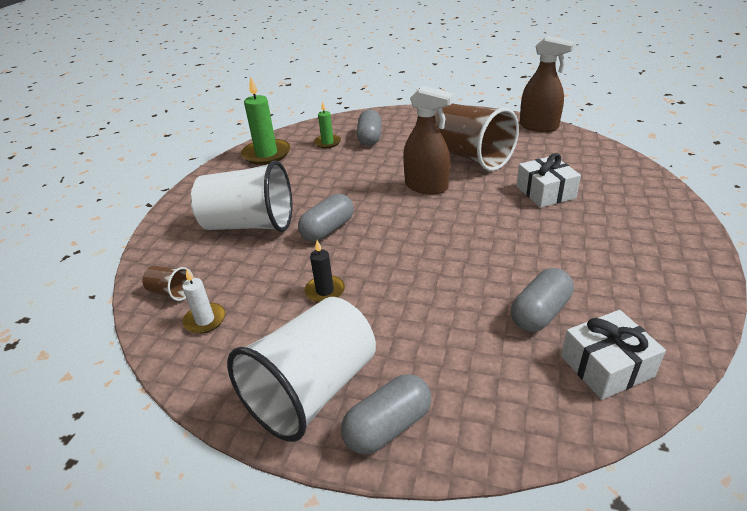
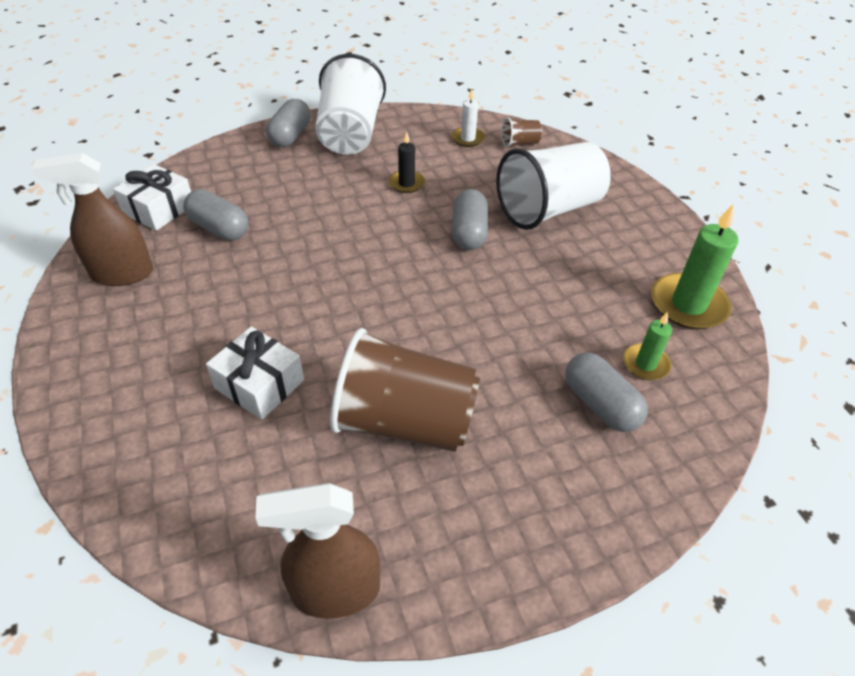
camera: 140 degrees right, 10 degrees up
(426, 187) = (421, 331): brown spray bottle -> brown spray bottle (122, 274)
(540, 313) = (219, 228): grey capsule -> grey capsule turned 60 degrees counterclockwise

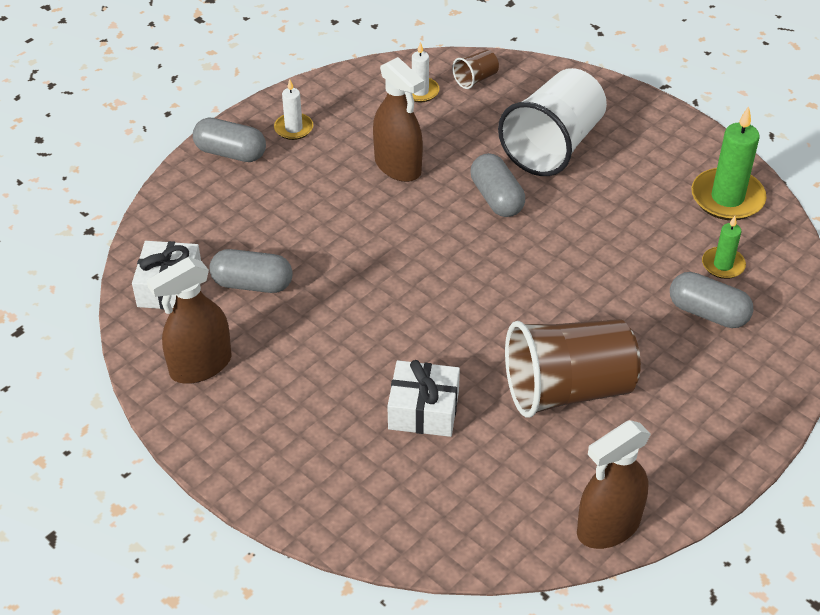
camera: 25 degrees left, 0 degrees up
(290, 136) = (230, 153): grey capsule -> grey capsule turned 60 degrees counterclockwise
(350, 134) = (293, 128): white cup -> white candle
(406, 183) = (398, 166): black candle -> brown spray bottle

